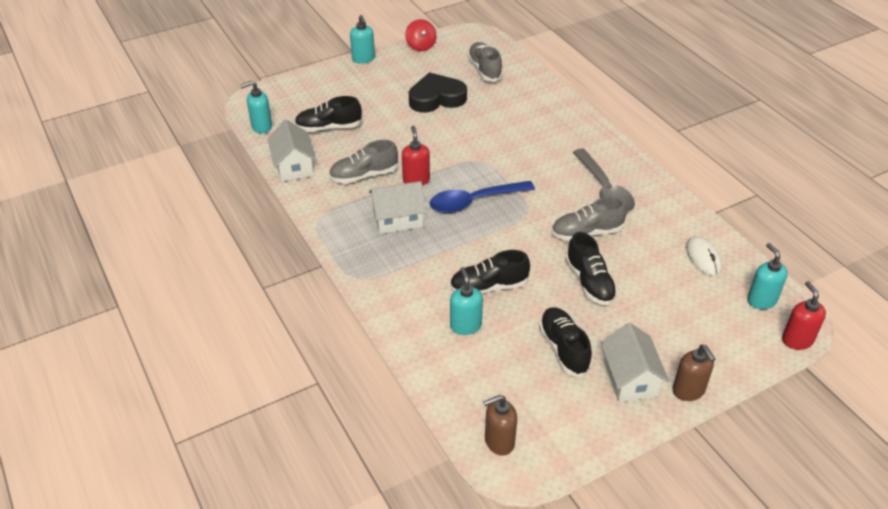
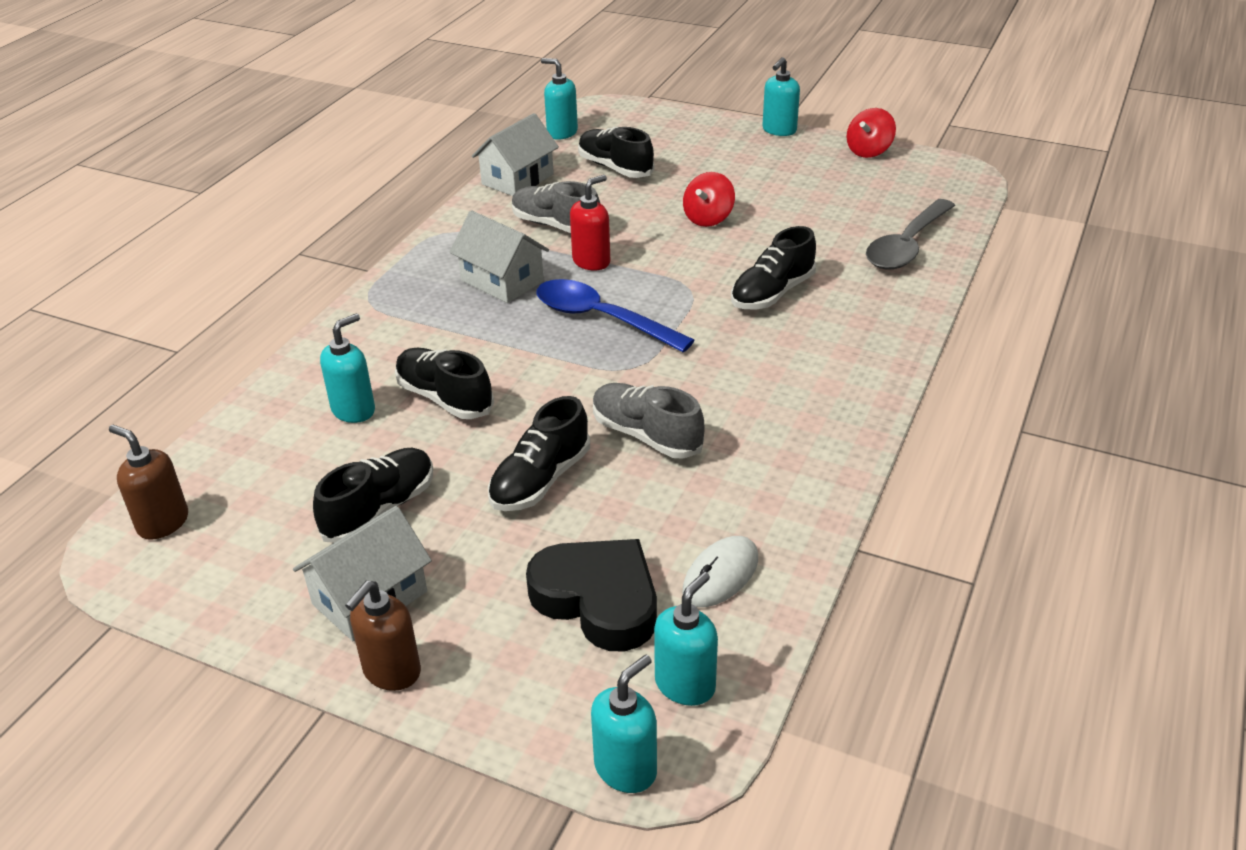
camera: 55 degrees right, 5 degrees down
(421, 124) = (708, 218): none -> red spinning top
(436, 98) = (776, 206): black heart -> black heart (598, 600)
(484, 70) = (893, 212): grey shoe -> none
(512, 139) = (772, 293): none -> black shoe
(605, 189) = (766, 414): grey spoon -> grey spoon (907, 246)
(797, 340) = (626, 768): red soap dispenser -> turquoise soap dispenser

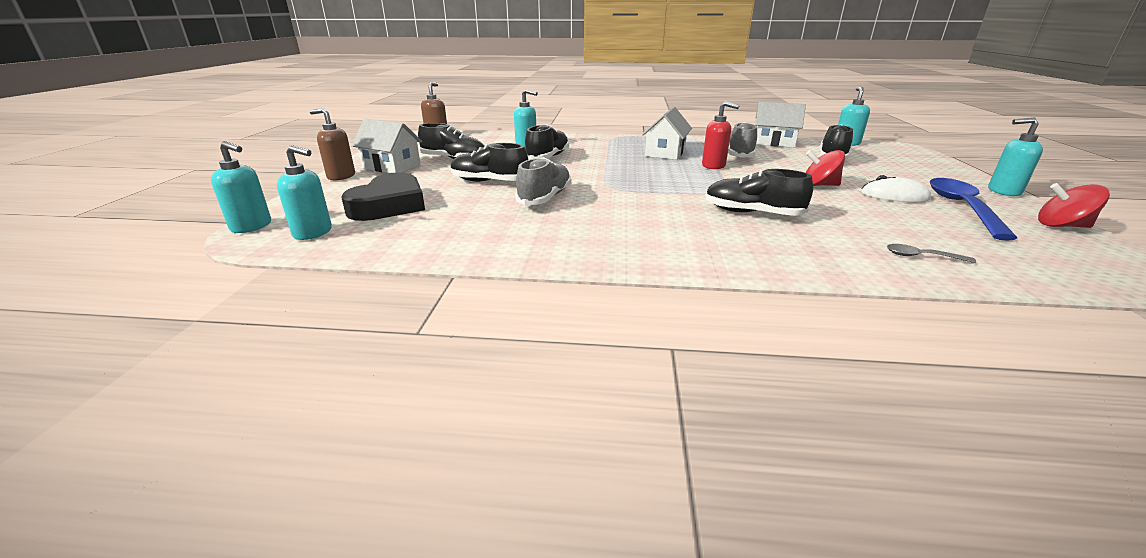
camera: 70 degrees right, 10 degrees down
(601, 319) = (655, 175): blue spoon -> blue spoon (962, 208)
(720, 575) = (413, 231): white mouse -> white mouse (894, 196)
(907, 246) = (921, 256): grey spoon -> grey spoon, size x0.44

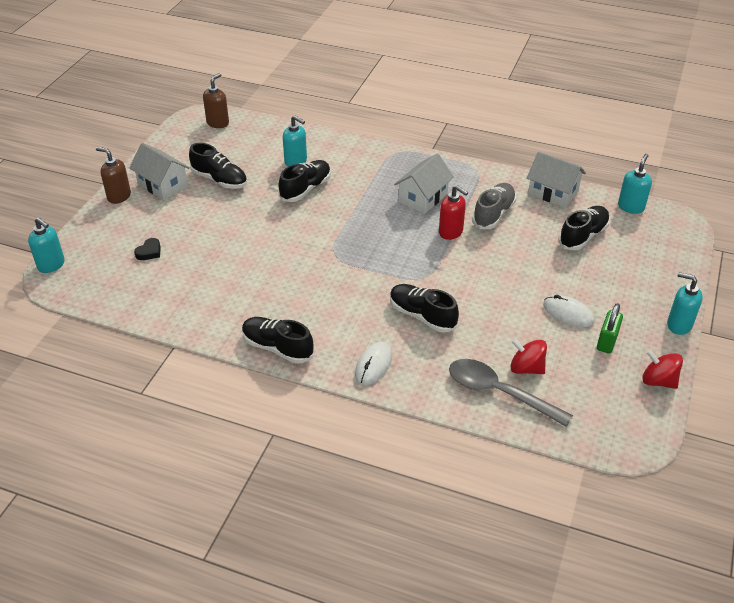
camera: 15 degrees right, 15 degrees up
(313, 233) = (92, 281): turquoise soap dispenser -> none
(389, 205) = (149, 252): black heart -> black heart, size x0.43
(489, 182) = (236, 227): black shoe -> black shoe (277, 348)
(545, 198) = (271, 263): grey shoe -> none
(743, 255) = (373, 365): none -> white mouse
(819, 185) = (518, 284): red spinning top -> red spinning top (526, 368)
(921, 256) = (499, 393): grey spoon -> grey spoon, size x2.28
(962, 208) = (607, 341): blue spoon -> green padlock

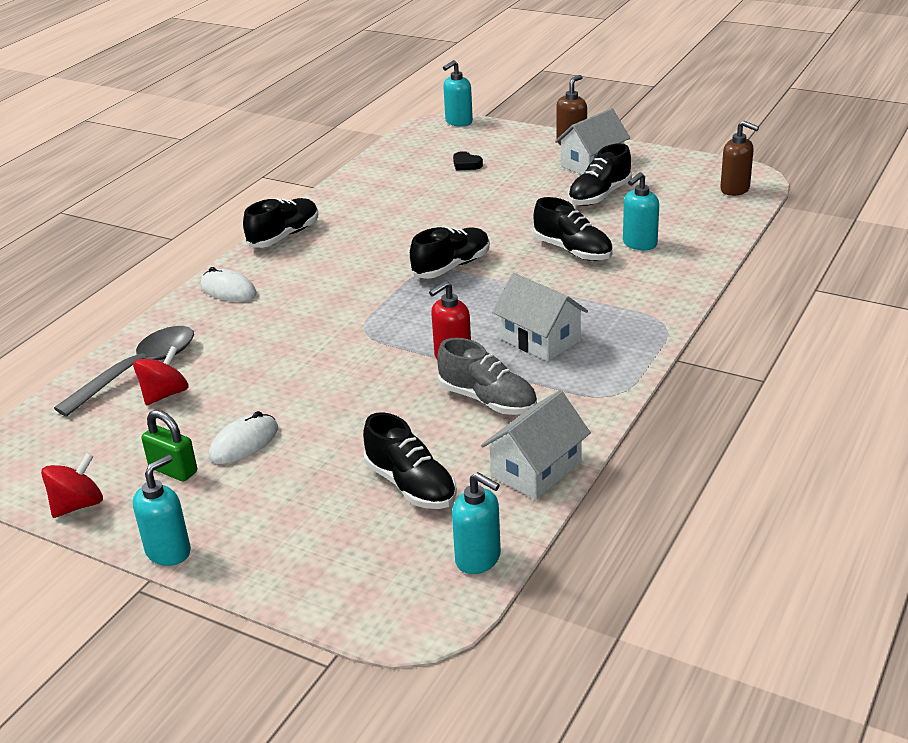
camera: 100 degrees right, 10 degrees down
(422, 316) = (292, 325): black shoe -> black shoe (451, 266)

